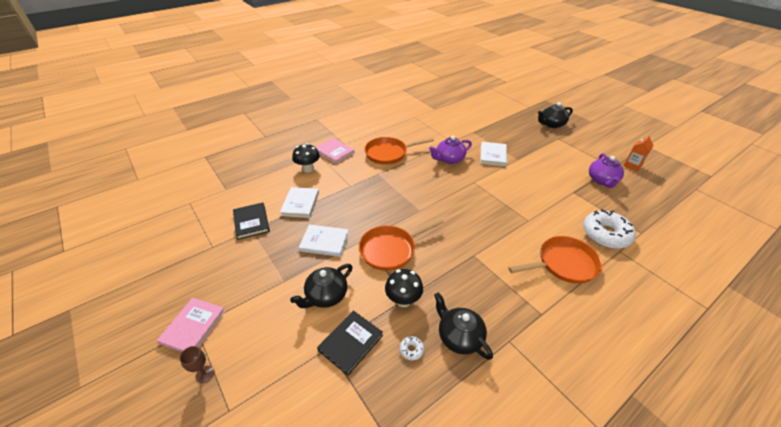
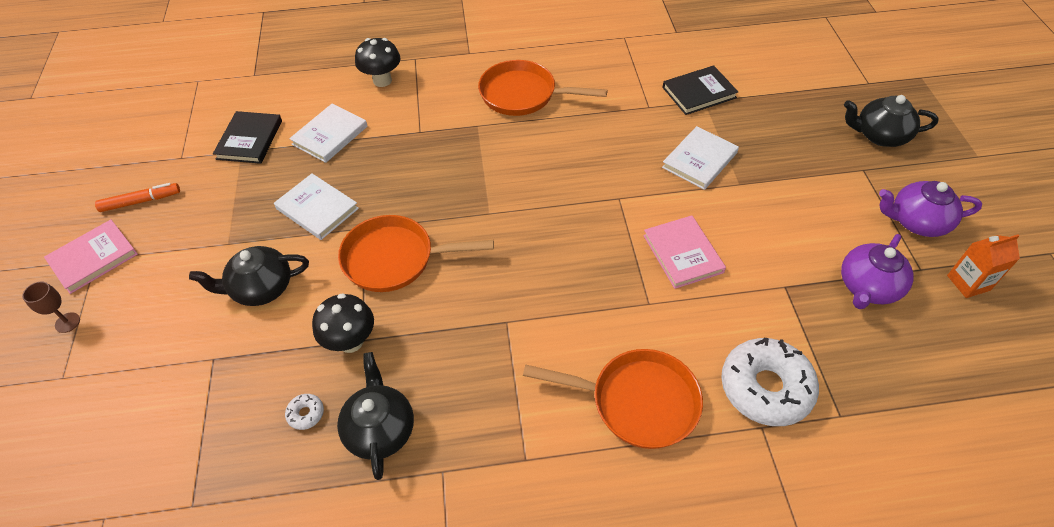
camera: 30 degrees right, 10 degrees up
(202, 281) = (140, 201): none -> orange marker
(334, 152) = (441, 64): pink book -> pink book (683, 254)
(350, 343) = (242, 366): black book -> black book (699, 92)
(449, 159) = (614, 140): purple teapot -> purple teapot (917, 222)

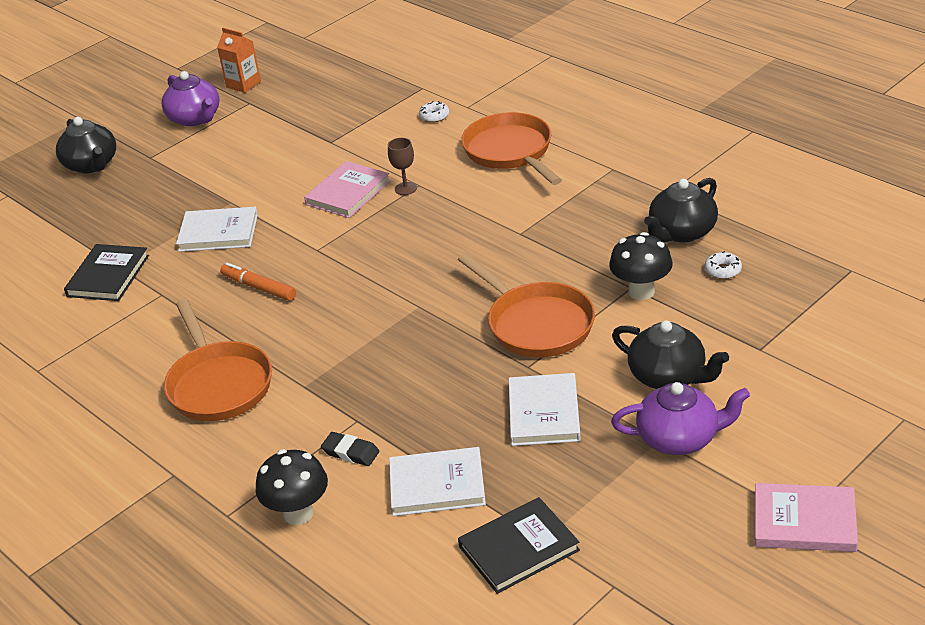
camera: 125 degrees left, 15 degrees down
(67, 322) = (871, 467): brown goblet -> brown goblet (405, 188)
(140, 201) = (706, 558): orange marker -> orange marker (259, 288)
(398, 117) = (351, 452): none -> black eraser
(699, 92) = (108, 276): black book -> black book turned 75 degrees clockwise
(765, 388) = (434, 116): white donut -> white donut, size x0.40
(868, 287) = (292, 114): purple teapot -> purple teapot (679, 438)

